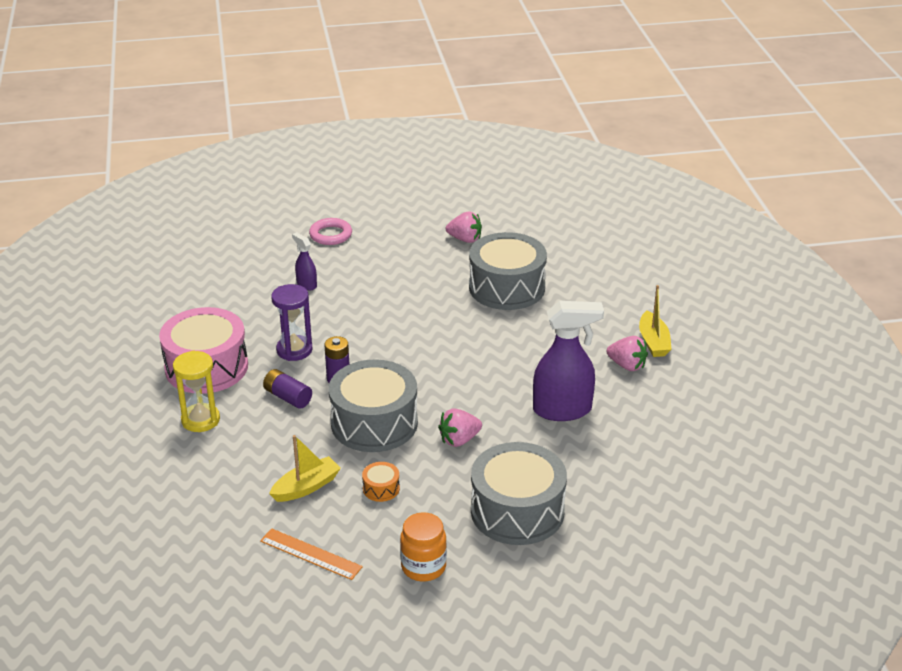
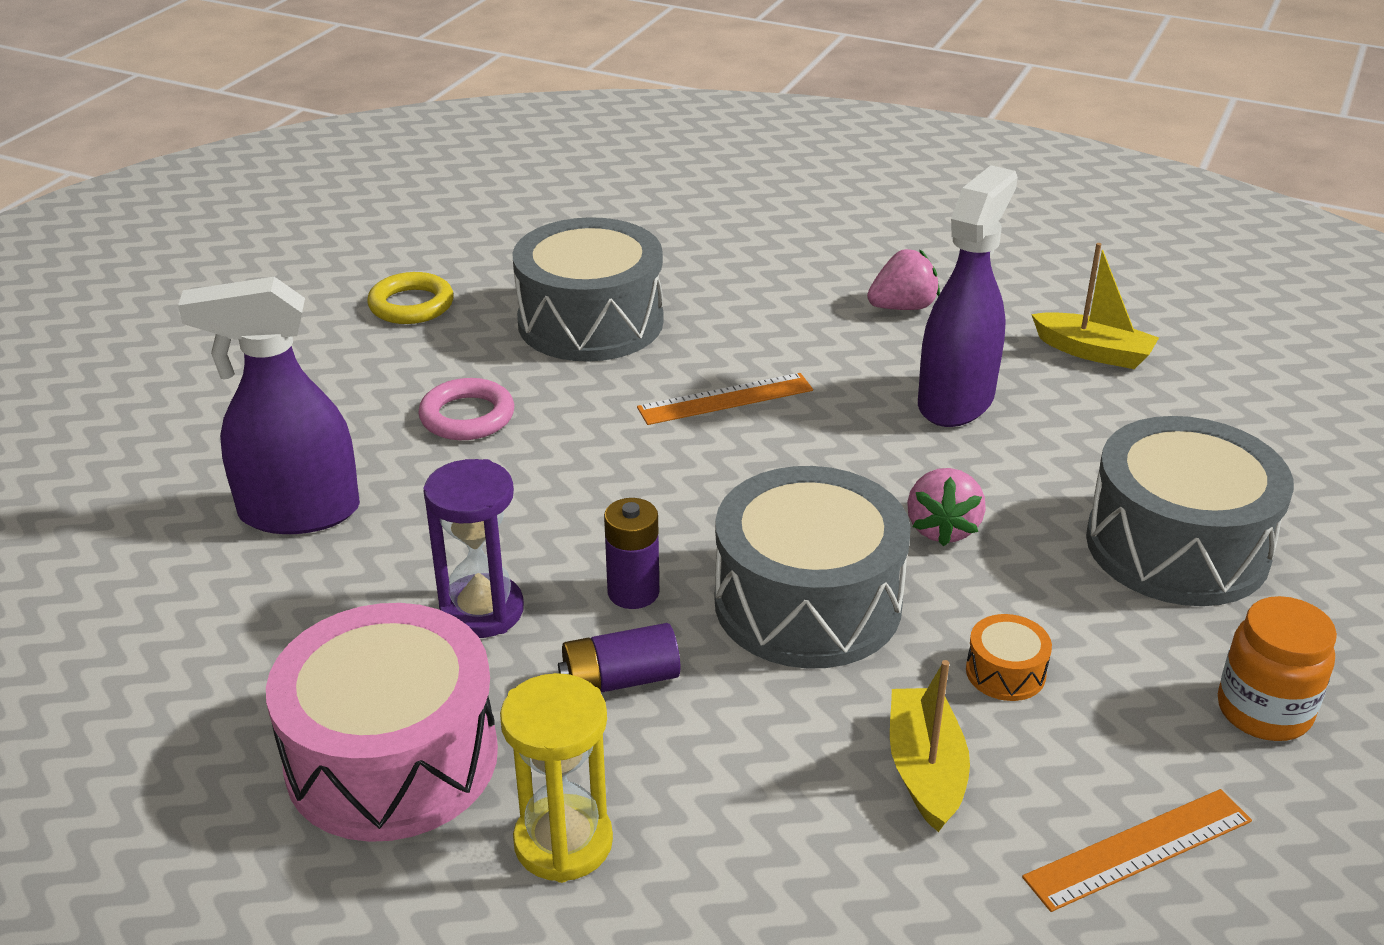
camera: 55 degrees left, 0 degrees up
(306, 284) = (298, 513): purple spray bottle -> purple spray bottle, size x2.03
(330, 235) = (190, 424): pink ring -> pink ring (467, 416)
(465, 239) = (411, 305): pink strawberry -> yellow ring
(490, 347) = (725, 399): none -> orange ruler
(653, 342) = (870, 266): yellow boat -> yellow boat (1093, 352)

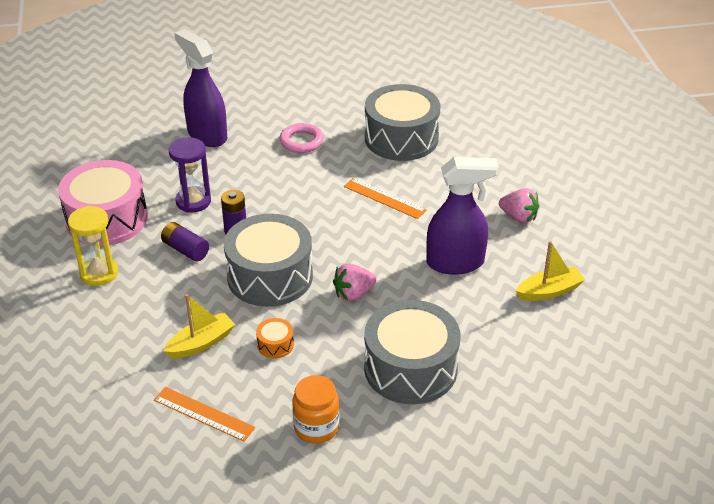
camera: 55 degrees right, 5 degrees up
(411, 305) = (361, 90): yellow ring -> none
(1093, 352) = (549, 291): yellow boat -> yellow boat turned 105 degrees counterclockwise

